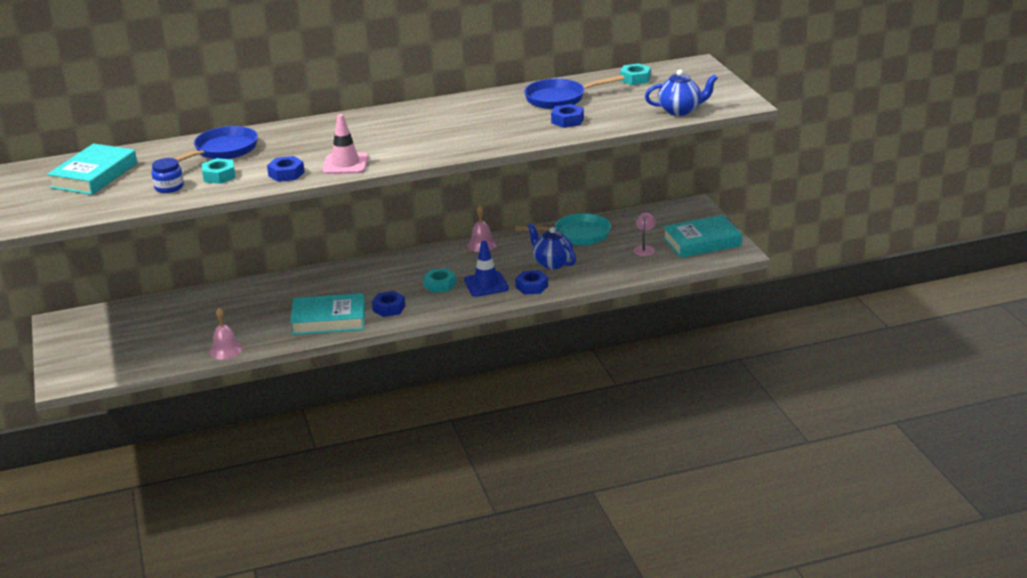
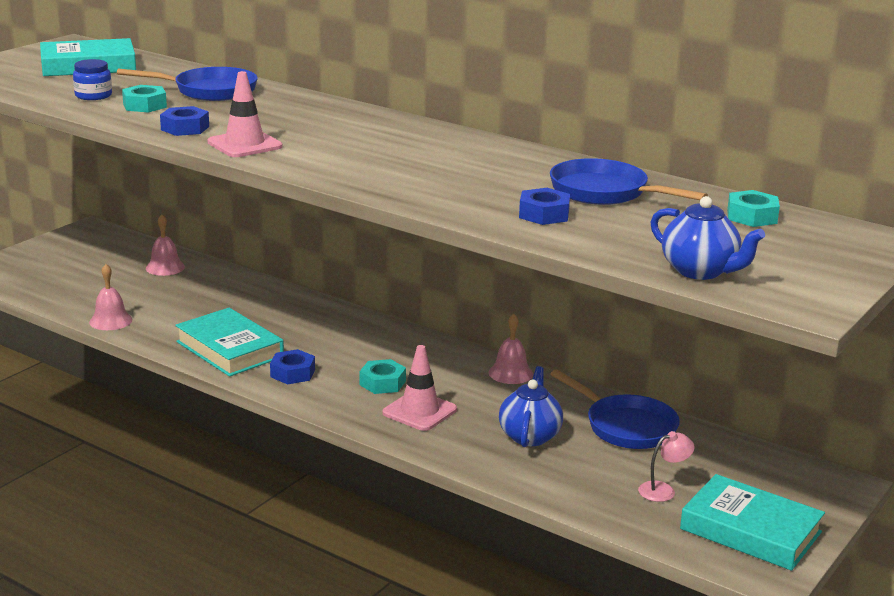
camera: 50 degrees right, 5 degrees down
(173, 309) = (165, 267): none -> pink bell
(486, 284) = (419, 411): blue traffic cone -> pink traffic cone
(531, 287) = (453, 443): blue nut -> none
(577, 235) = (626, 426): turquoise pan -> blue pan

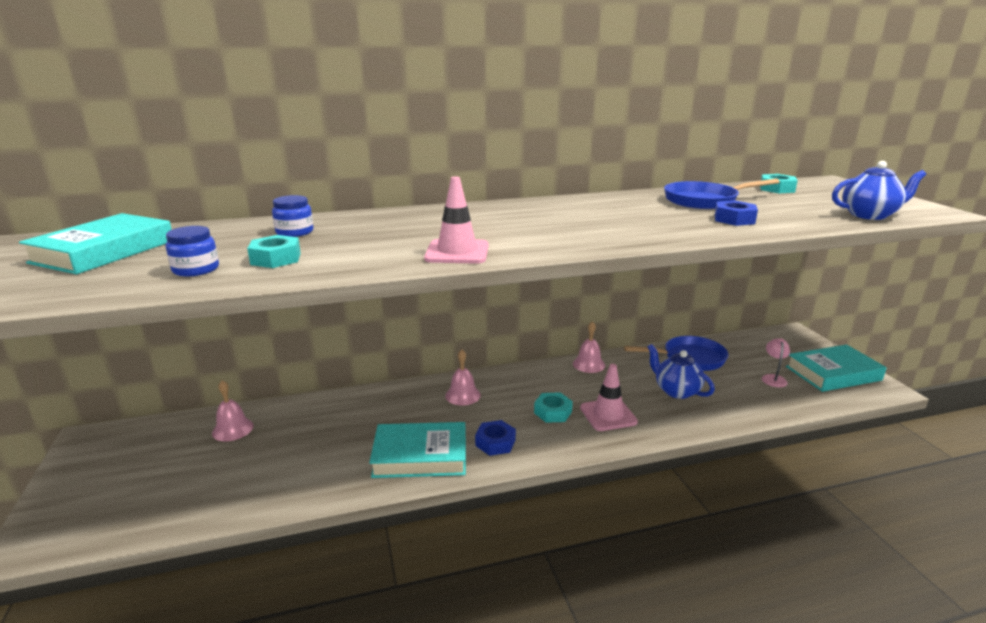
camera: 50 degrees left, 0 degrees up
(110, 321) = (278, 499): pink bell -> pink bell (463, 395)
(185, 128) = (372, 260): blue nut -> none
(209, 91) = (294, 232): blue pan -> blue jar

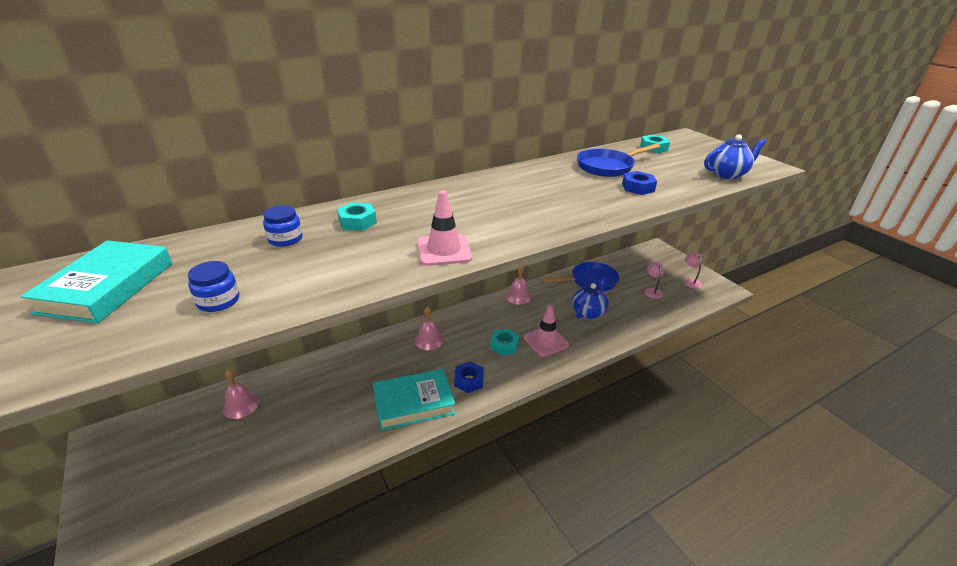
camera: 15 degrees left, 10 degrees up
(276, 259) = (288, 277): turquoise nut -> turquoise nut (357, 222)
(676, 391) = (588, 312): blue teapot -> blue teapot turned 90 degrees clockwise
(833, 373) = (690, 281): turquoise book -> pink lamp

